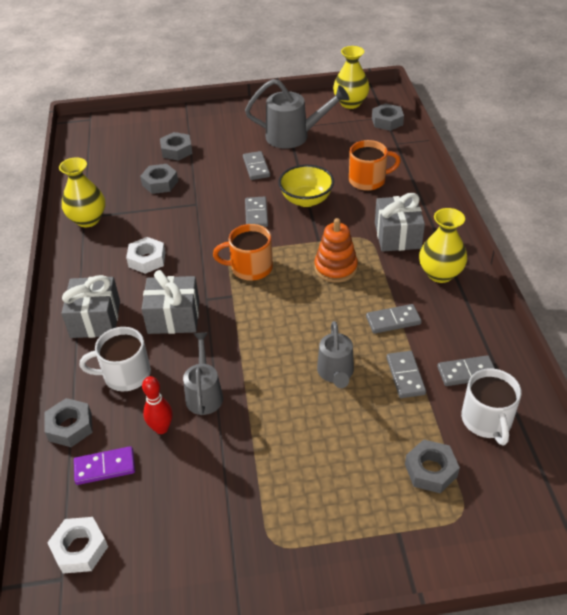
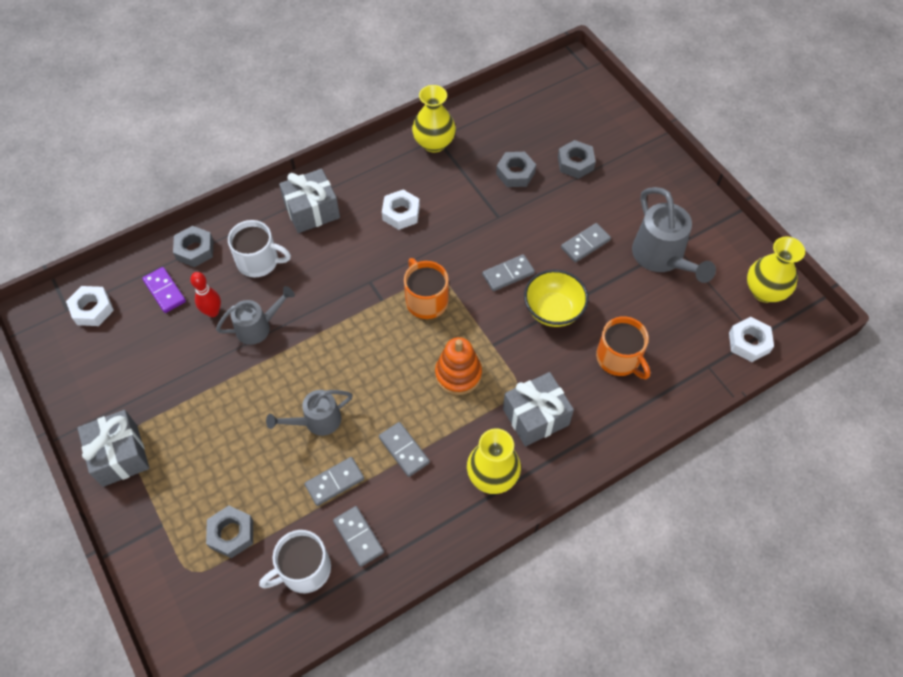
camera: 65 degrees right, 15 degrees up
(125, 374) = (259, 261): white mug -> white mug turned 135 degrees clockwise
(173, 317) = (337, 266): grey gift -> grey gift (120, 455)
(387, 121) = (749, 342): grey nut -> white nut

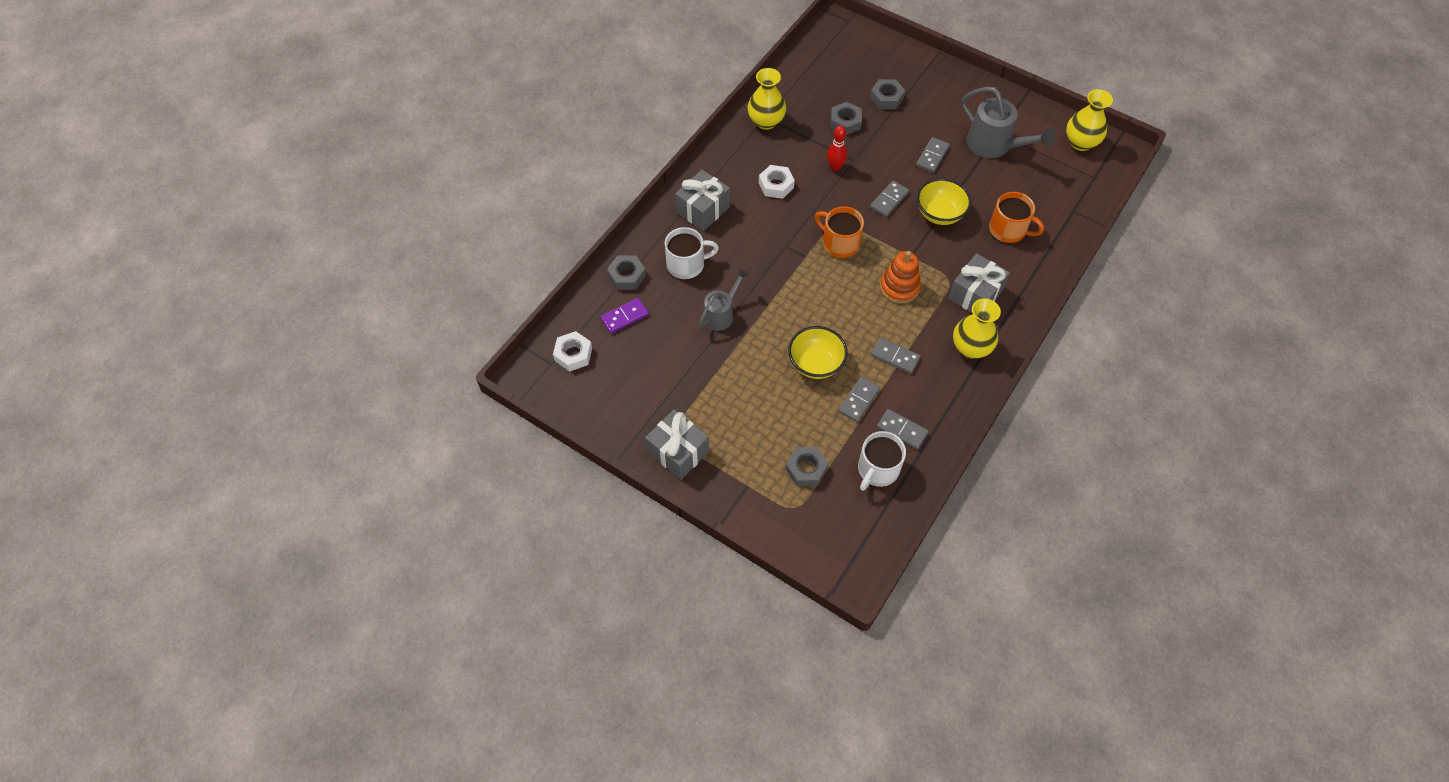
camera: 25 degrees left, 0 degrees up
(165, 291) = (624, 317): purple domino -> purple domino turned 60 degrees counterclockwise
(213, 312) = (676, 317): red bowling pin -> red bowling pin (835, 167)
(317, 421) = (815, 363): grey watering can -> yellow bowl
(749, 342) = (1091, 183): white nut -> none

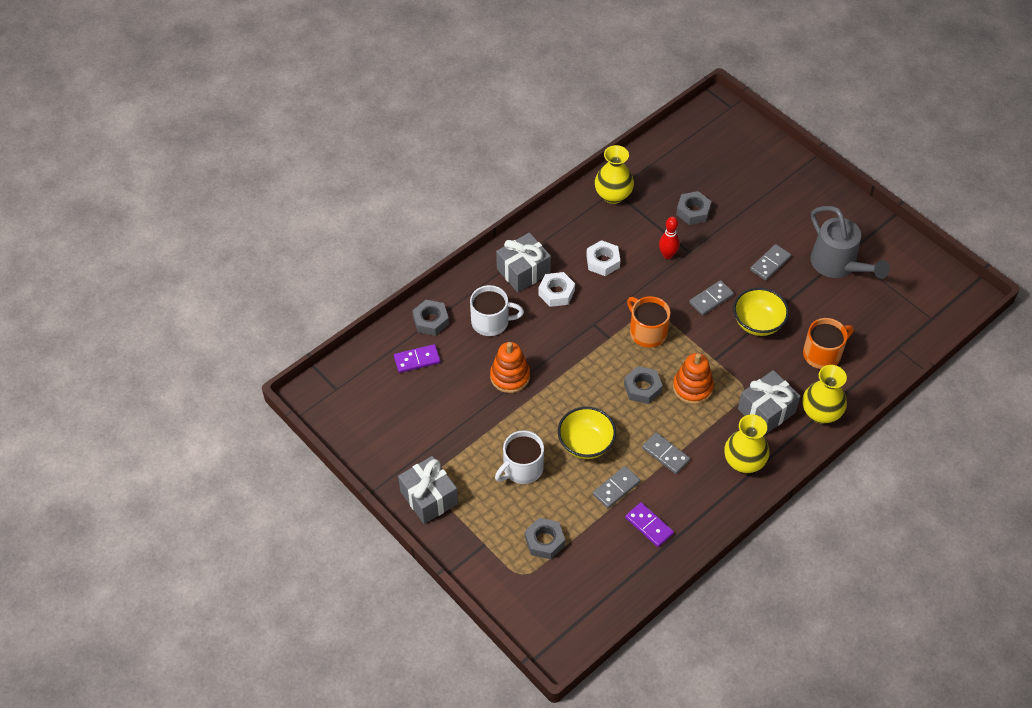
camera: 15 degrees right, 5 degrees down
(573, 354) = (358, 385): white nut -> white nut (556, 292)
(721, 314) = (510, 376): grey watering can -> orange stacking toy
(877, 469) = (613, 557): white mug -> white mug (522, 468)
(886, 98) = (743, 195): grey nut -> grey nut (642, 388)
(902, 430) = (649, 526): grey domino -> purple domino
(1008, 230) = (823, 354): orange mug -> orange mug turned 75 degrees counterclockwise
(1080, 142) = (930, 280): yellow vase -> yellow vase (820, 413)

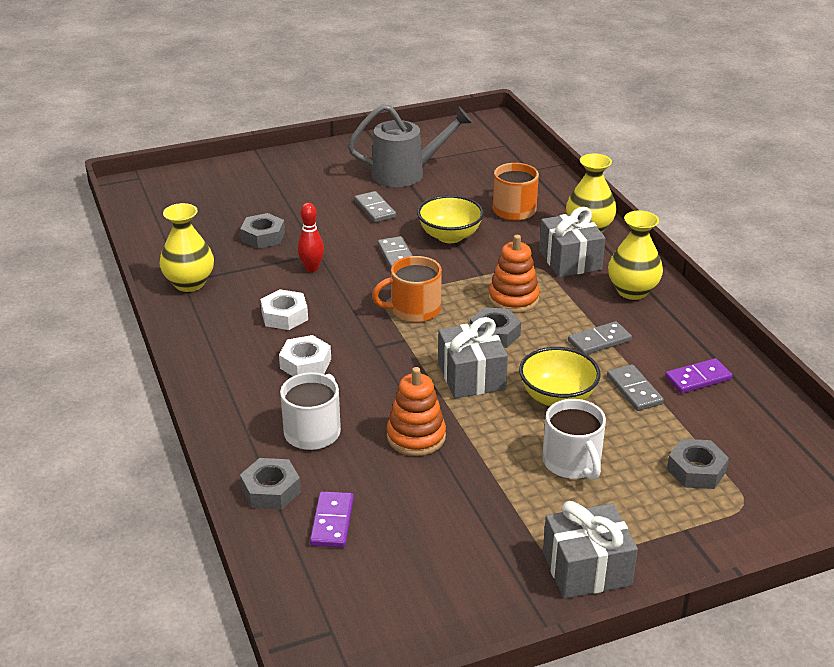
camera: 70 degrees left, 20 degrees down
(523, 271) = (250, 382): grey gift -> grey gift (471, 376)

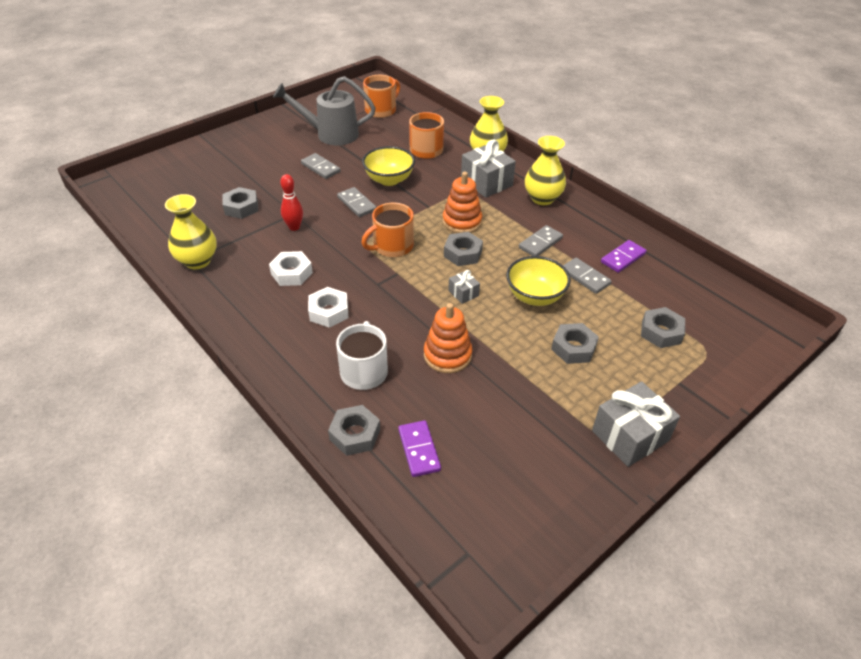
camera: 20 degrees left, 10 degrees up
(406, 173) = (331, 134): grey watering can -> grey watering can turned 150 degrees counterclockwise
(471, 376) = (463, 293): grey gift -> grey gift, size x0.50
(483, 155) = (381, 110): none -> orange mug
(572, 462) = (573, 348): white mug -> grey nut

